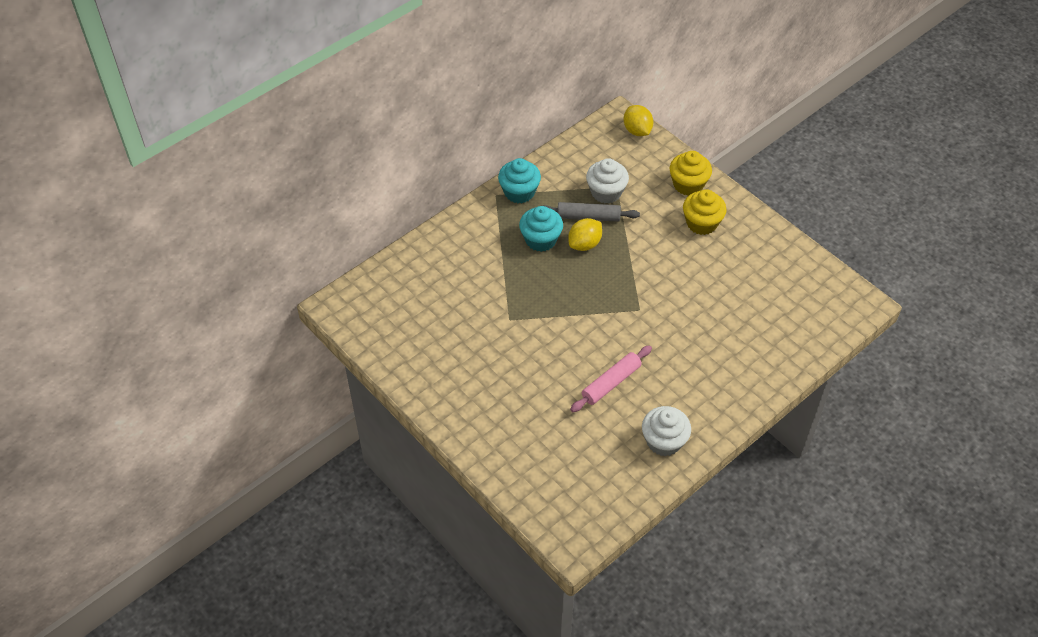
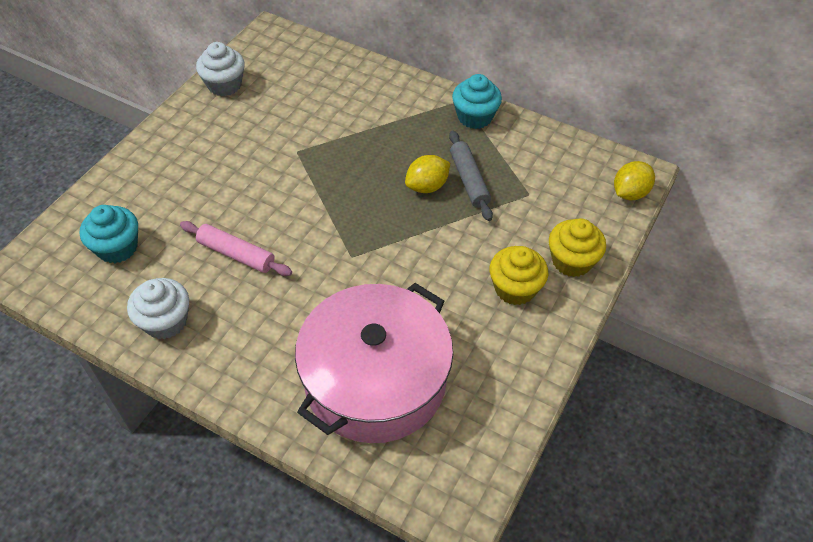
camera: 70 degrees right, 0 degrees up
(540, 240) = (416, 149): turquoise cupcake -> turquoise cupcake (117, 247)
(584, 244) = (427, 186): yellow lemon -> yellow lemon turned 60 degrees counterclockwise
(606, 192) = (515, 187): white cupcake -> white cupcake (224, 85)
(755, 322) = (375, 380): none -> pink pot

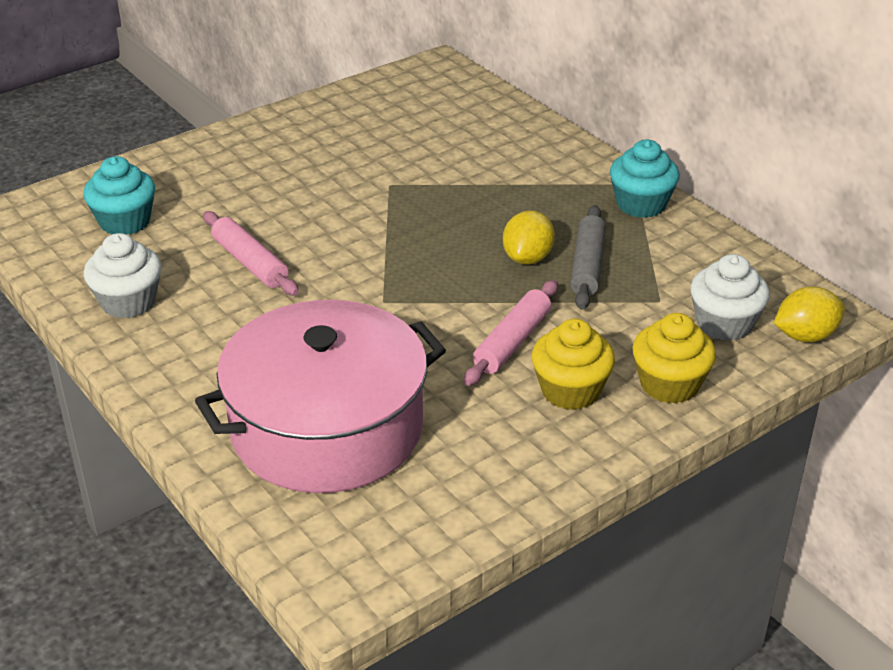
camera: 25 degrees right, 15 degrees down
(224, 85) = (349, 103): white cupcake -> white cupcake (724, 324)
(427, 186) = (527, 258): yellow lemon -> yellow lemon turned 60 degrees counterclockwise
(456, 261) = (512, 342): none -> pink rolling pin

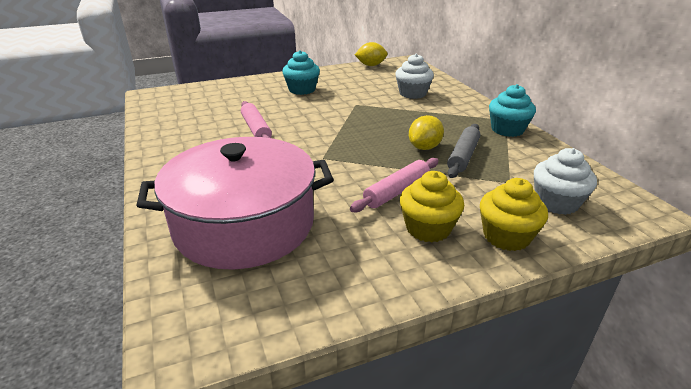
camera: 15 degrees right, 5 degrees down
(125, 222) = (203, 104): turquoise cupcake -> turquoise cupcake (302, 90)
(128, 302) = (176, 138): white cupcake -> white cupcake (412, 93)
(805, 336) = (622, 220): yellow lemon -> yellow lemon (371, 65)

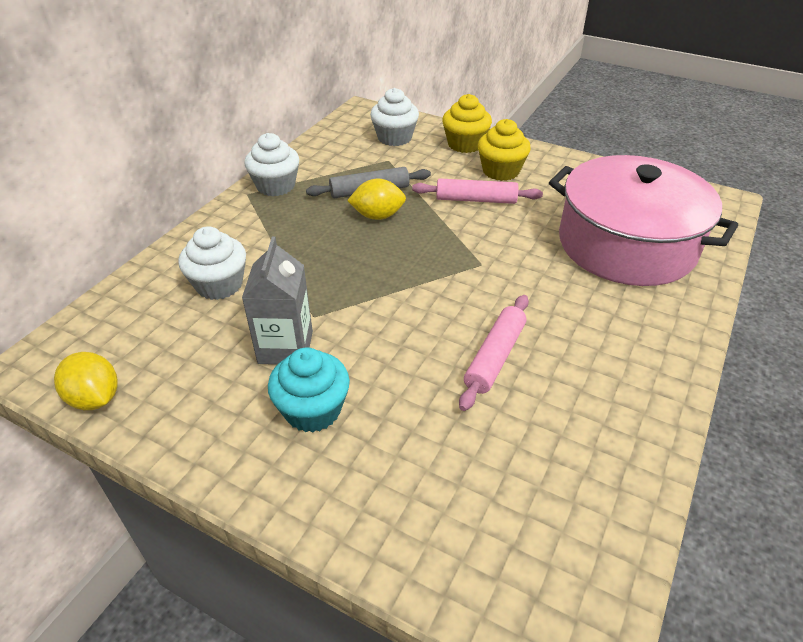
camera: 130 degrees left, 10 degrees up
(345, 94) = (285, 347): none -> grey carton
(507, 129) = (276, 186): turquoise cupcake -> white cupcake

